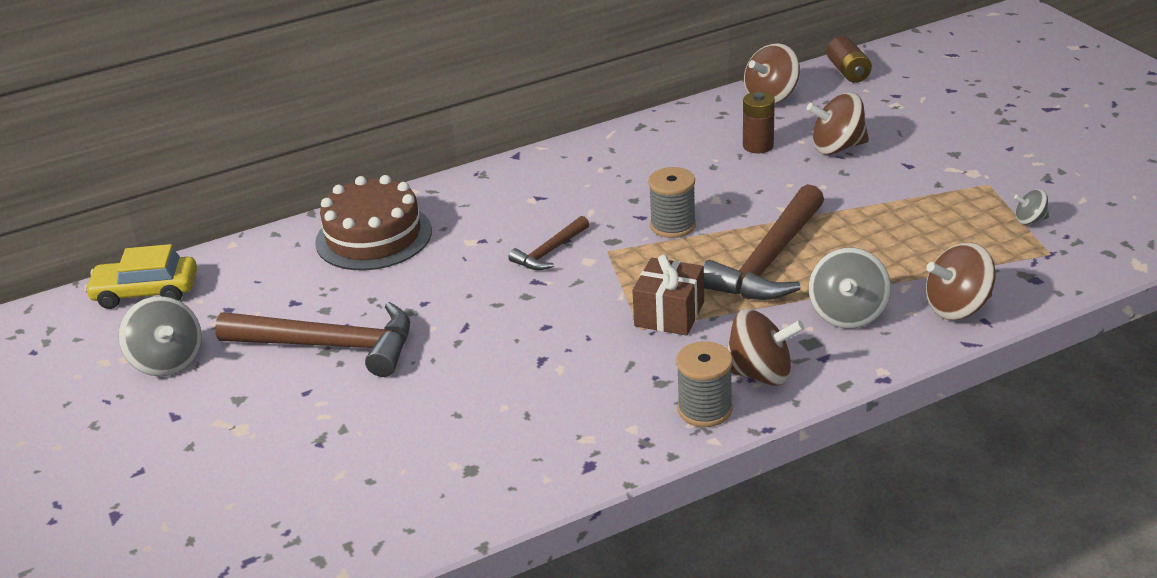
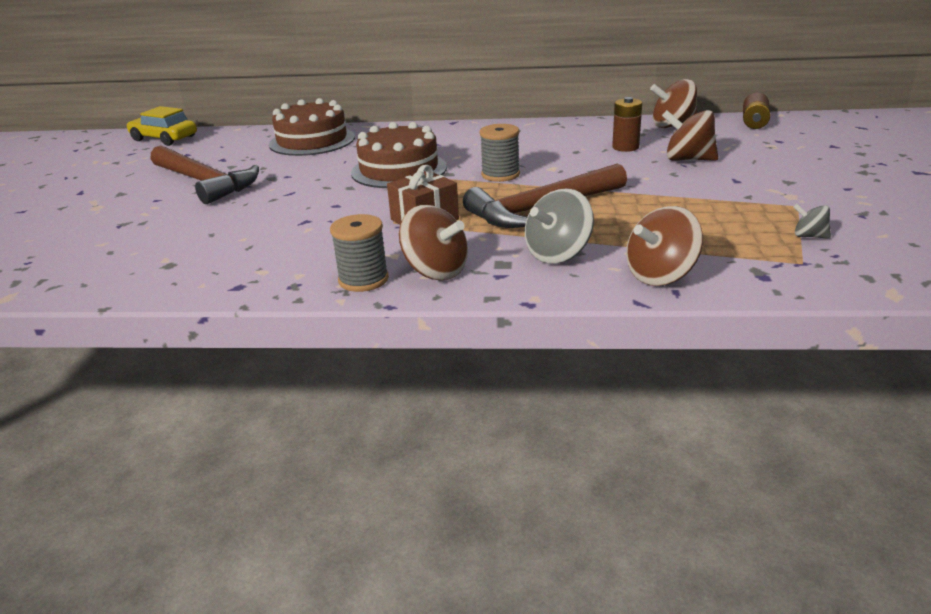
camera: 30 degrees right, 5 degrees down
(167, 361) = (120, 168): grey spinning top -> none
(549, 252) = (399, 170): brown hammer -> brown cake
(957, 307) = (661, 275): brown spinning top -> brown spinning top turned 45 degrees counterclockwise

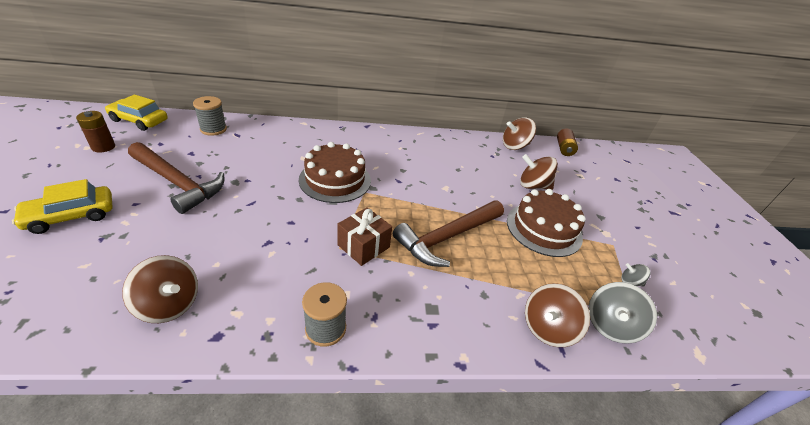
camera: 15 degrees left, 10 degrees up
(88, 211) = (71, 216): none -> yellow car
(312, 141) = (263, 137): brown cake -> brown cake (543, 229)
(435, 271) = (382, 317): brown spinning top -> brown spinning top (169, 304)
(500, 175) = (411, 192): grey spool -> grey spool (213, 129)
(558, 254) = (470, 297): grey spinning top -> grey spinning top (610, 325)
(625, 147) = (490, 168): brown battery -> brown battery (103, 147)

